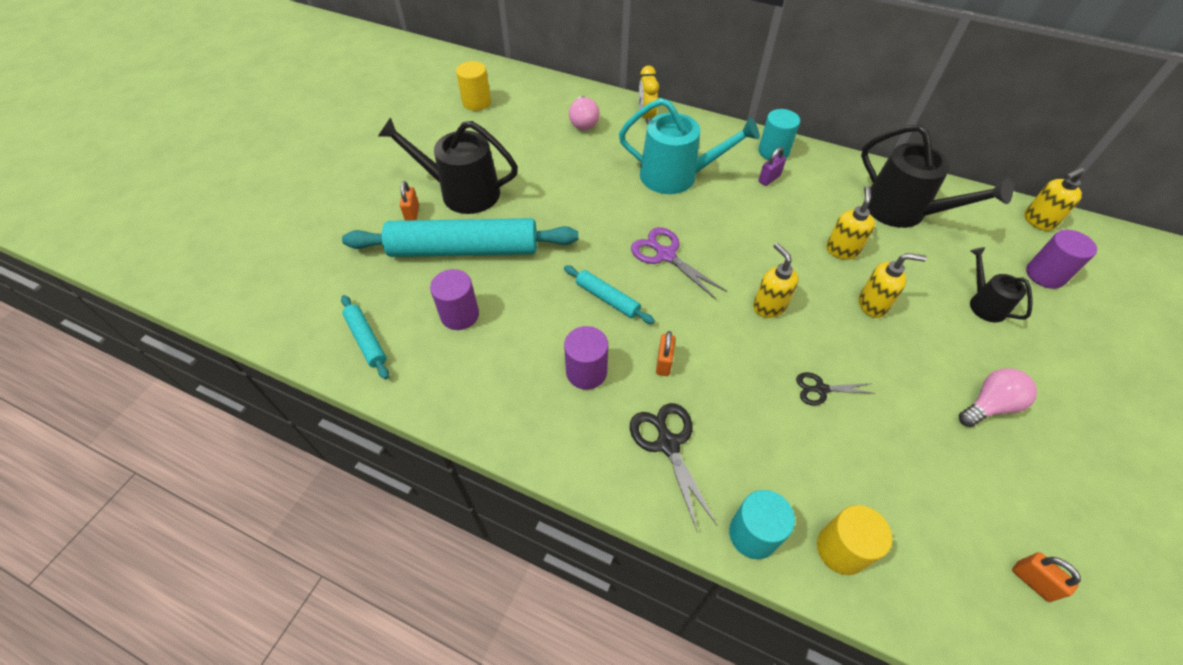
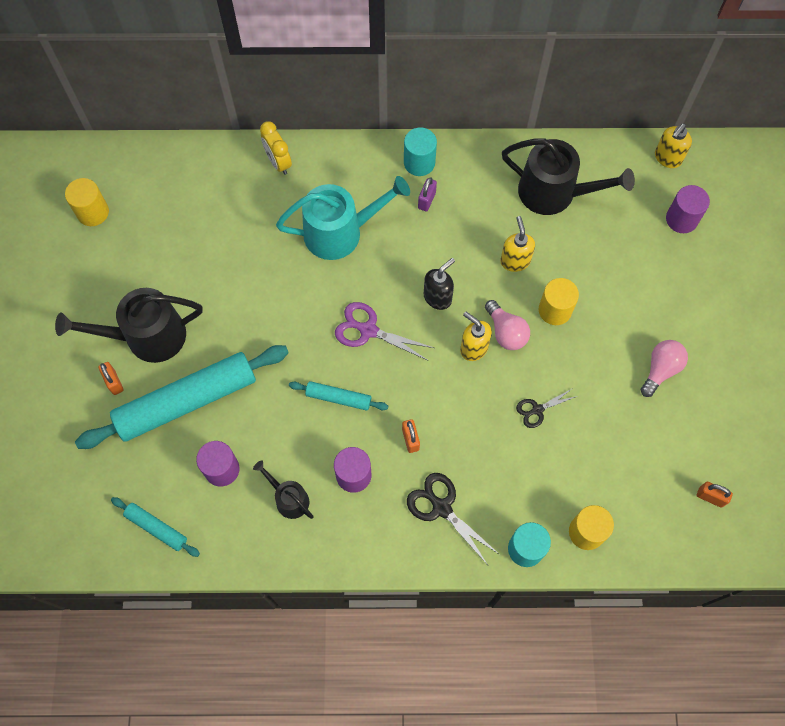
camera: 25 degrees left, 15 degrees up
(583, 122) = (219, 196): pink light bulb -> pink light bulb (506, 332)
(748, 252) = (438, 297): none -> black soap dispenser
(872, 305) = (555, 310): yellow soap dispenser -> yellow cylinder
(984, 304) = (640, 271): black watering can -> black watering can (289, 499)

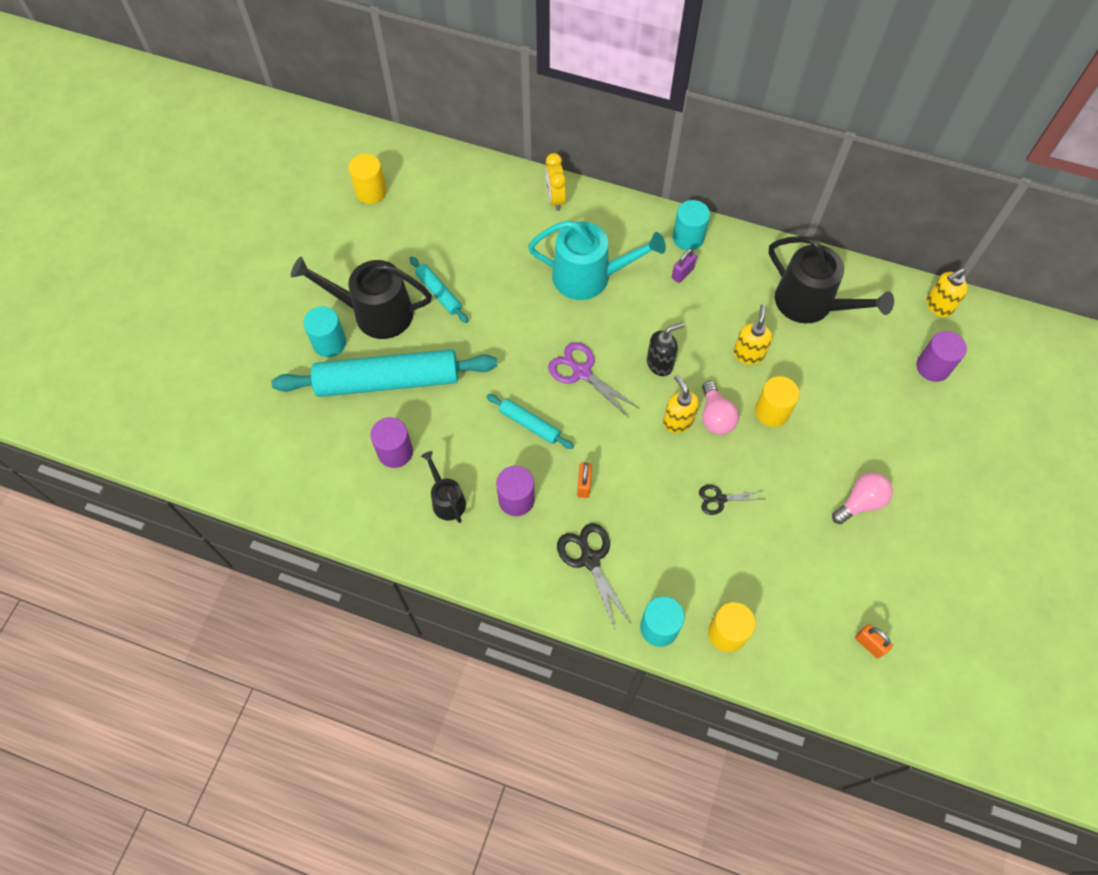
camera: 20 degrees right, 5 degrees down
(114, 382) = (329, 343): orange padlock -> turquoise cylinder
(156, 528) = (315, 484): turquoise rolling pin -> turquoise rolling pin (439, 293)

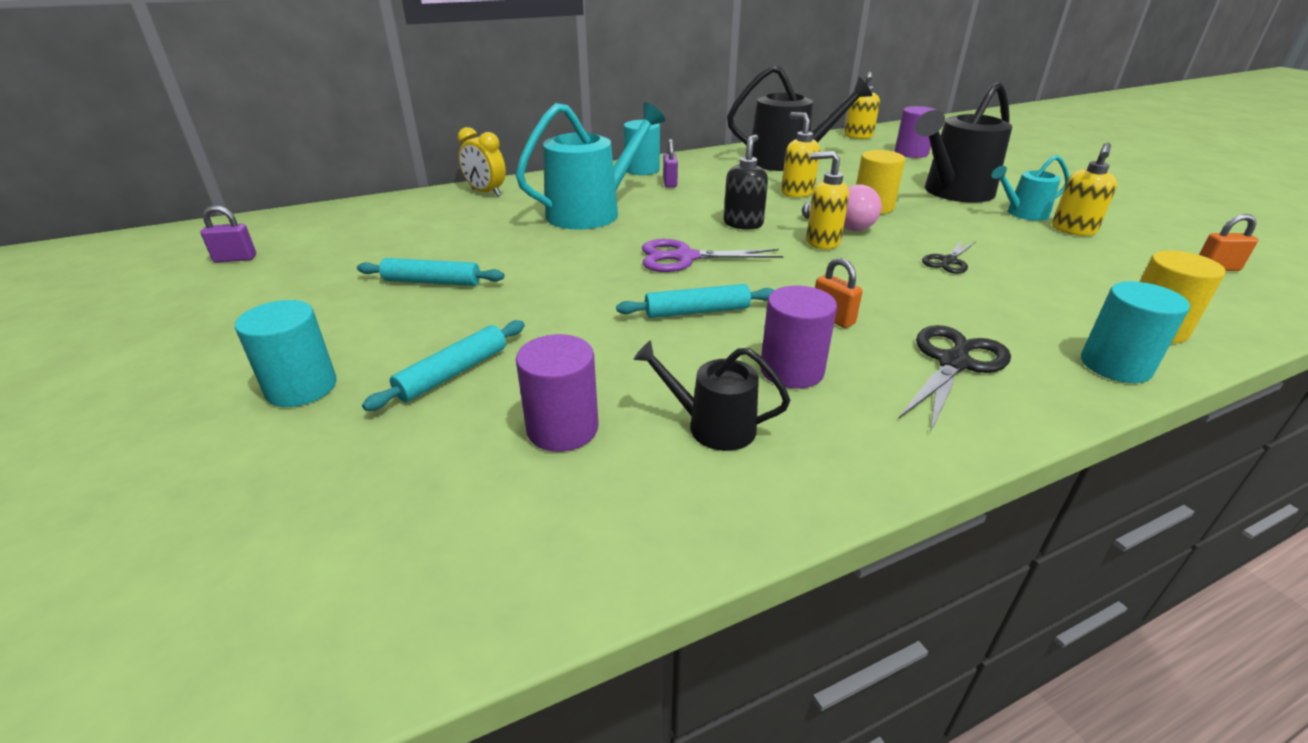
camera: 45 degrees left, 30 degrees down
(371, 192) = (235, 259): yellow cylinder -> purple padlock
(375, 313) = (354, 331): black watering can -> black watering can (953, 192)
(388, 381) = (453, 373): turquoise rolling pin -> turquoise rolling pin, size x0.46
(590, 559) = (953, 363): black scissors -> black scissors turned 105 degrees clockwise
(857, 544) = (1073, 230): none -> yellow soap dispenser
(860, 502) = (1023, 213): pink light bulb -> turquoise watering can

